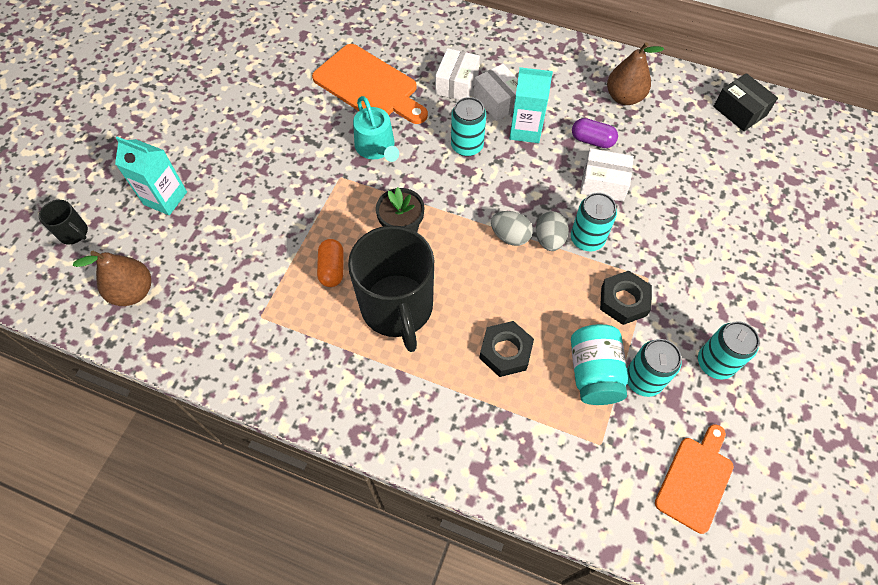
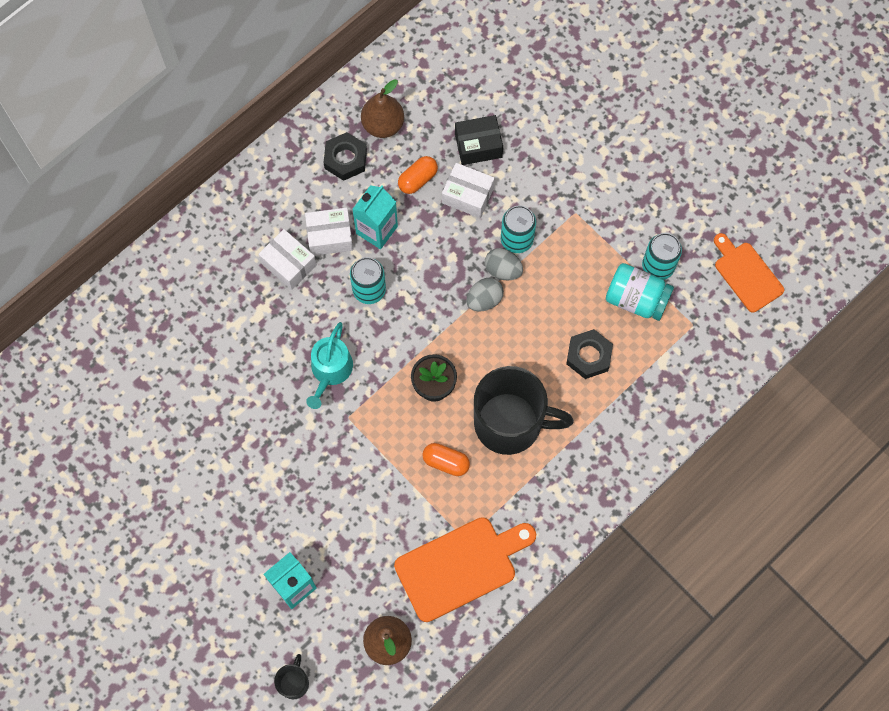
camera: 65 degrees left, 10 degrees up
(74, 233) = (294, 682): black mug -> black mug turned 45 degrees counterclockwise
(369, 85) = (247, 347): orange cutting board -> orange cutting board (460, 566)
(377, 147) = (330, 371): turquoise watering can -> turquoise watering can turned 105 degrees clockwise
(592, 140) = (418, 179): purple capsule -> orange capsule
(603, 183) = (467, 195): white box -> white box turned 75 degrees clockwise
(623, 301) = (586, 243): black nut -> black nut (345, 159)
(715, 363) = (668, 207): turquoise can -> none
(739, 111) = (448, 38): black box -> black box (478, 145)

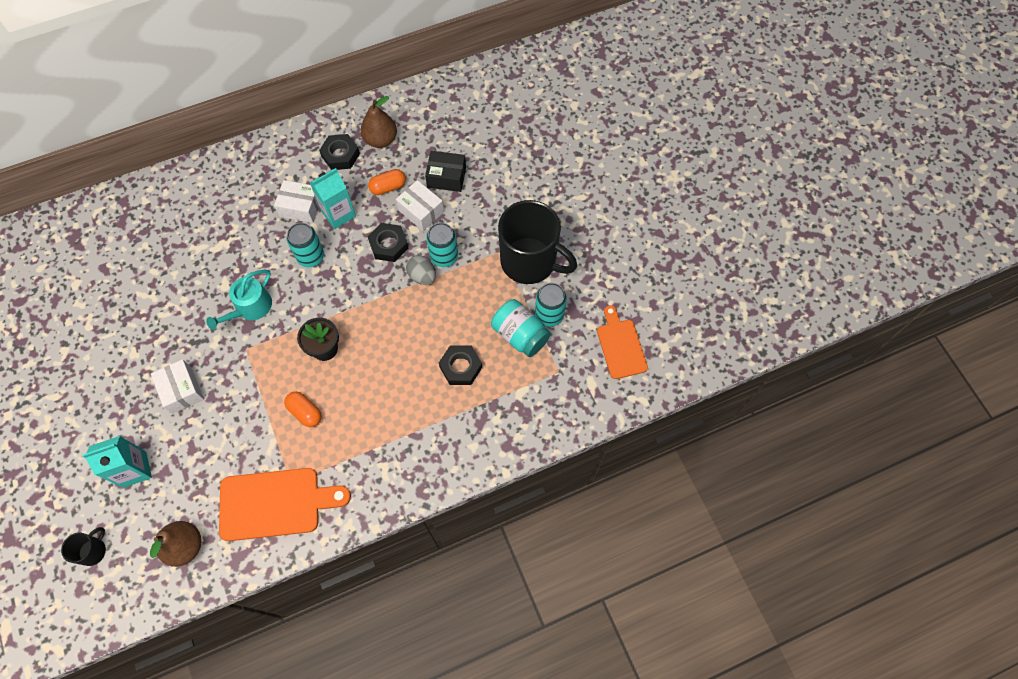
camera: 20 degrees right, 5 degrees down
(289, 264) = (260, 217): white box -> white box (182, 390)
(449, 247) = (388, 245): none -> black nut
(484, 300) = (397, 294): grey egg -> none
(510, 423) = (372, 399): black mug -> black mug (529, 261)

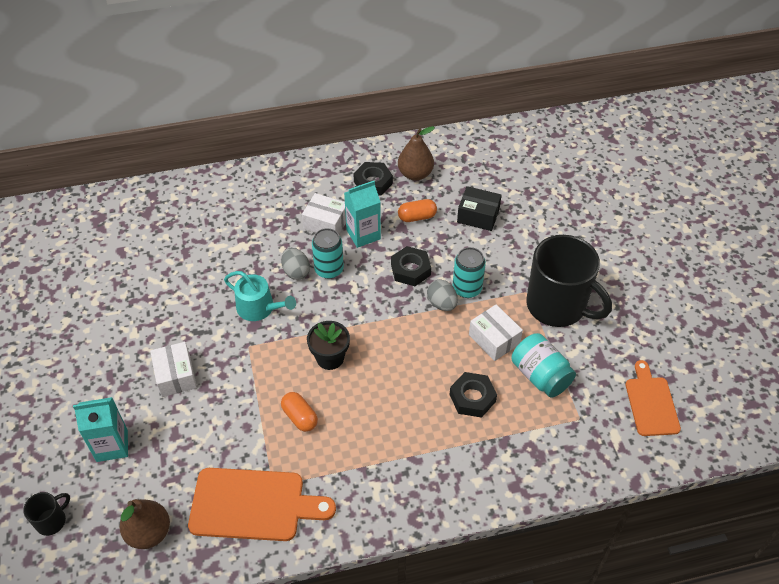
camera: 10 degrees right, 15 degrees down
(250, 308) = (259, 308): turquoise watering can -> turquoise watering can turned 105 degrees counterclockwise
(279, 264) = (296, 272): none -> grey egg
(421, 211) = (448, 243): white box -> white box (494, 339)
(549, 315) = (574, 360): turquoise can -> none

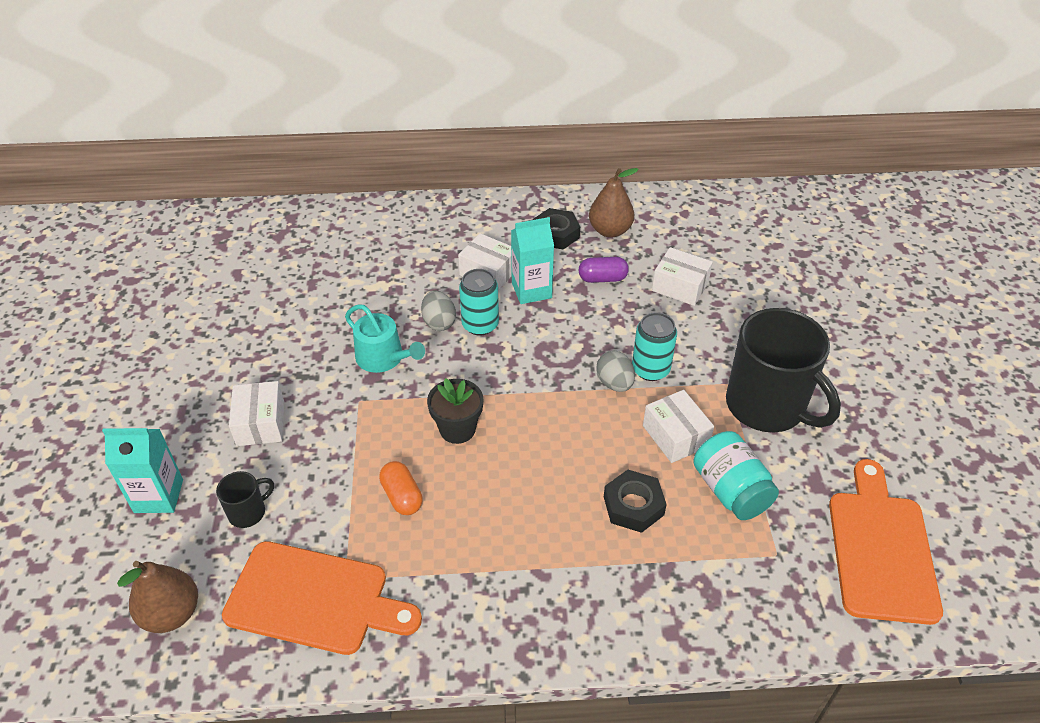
camera: 10 degrees right, 5 degrees down
(52, 521) = (56, 578): black mug -> black mug (248, 512)
(410, 270) = (582, 338): black nut -> none
(417, 217) = (602, 278): orange capsule -> purple capsule
(478, 216) = (680, 286): black box -> white box
(651, 403) = (881, 549): orange cutting board -> orange cutting board, size x1.55

